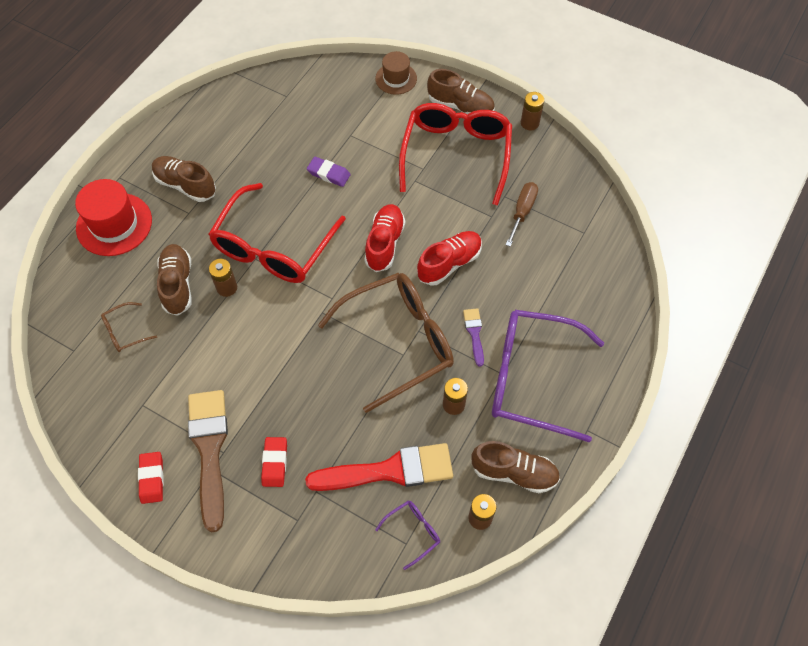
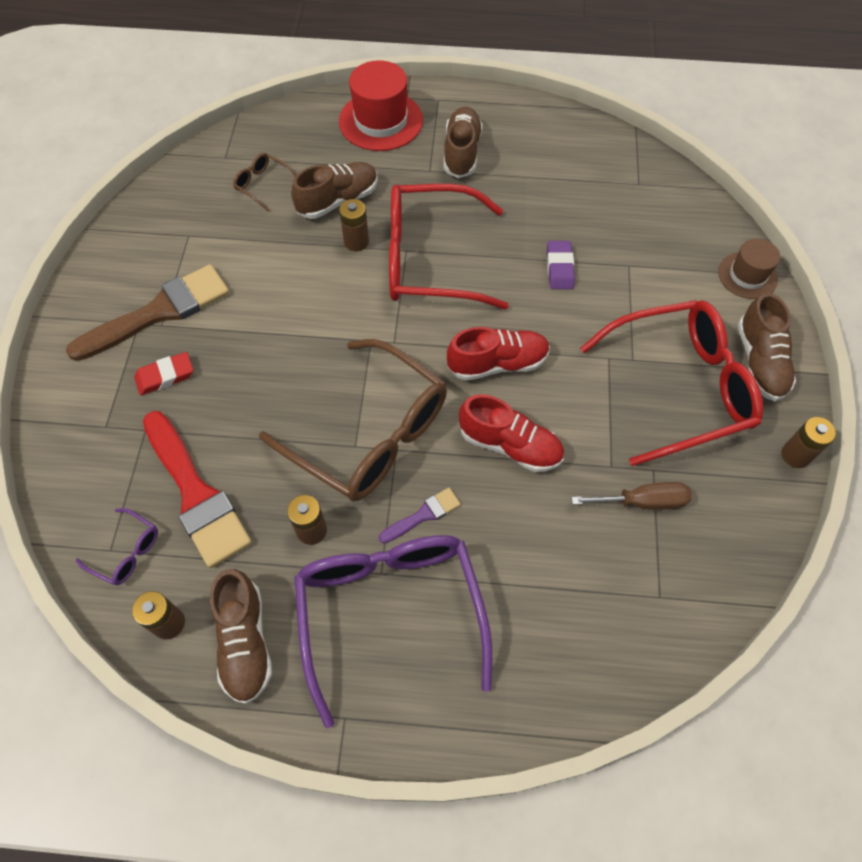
camera: 65 degrees right, 0 degrees up
(152, 478) = (111, 279): red eraser -> none

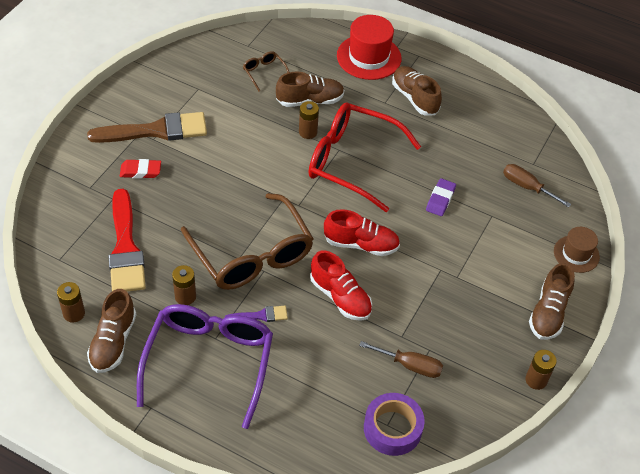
camera: 20 degrees right, 10 degrees down
(127, 552) = (68, 264): purple glasses -> none
(461, 153) = (414, 98): brown shoe -> brown shoe turned 60 degrees counterclockwise
(648, 214) = (527, 187): none -> brown screwdriver
(669, 599) = (392, 428): none -> purple tape
(680, 387) = (480, 307): red glasses -> none

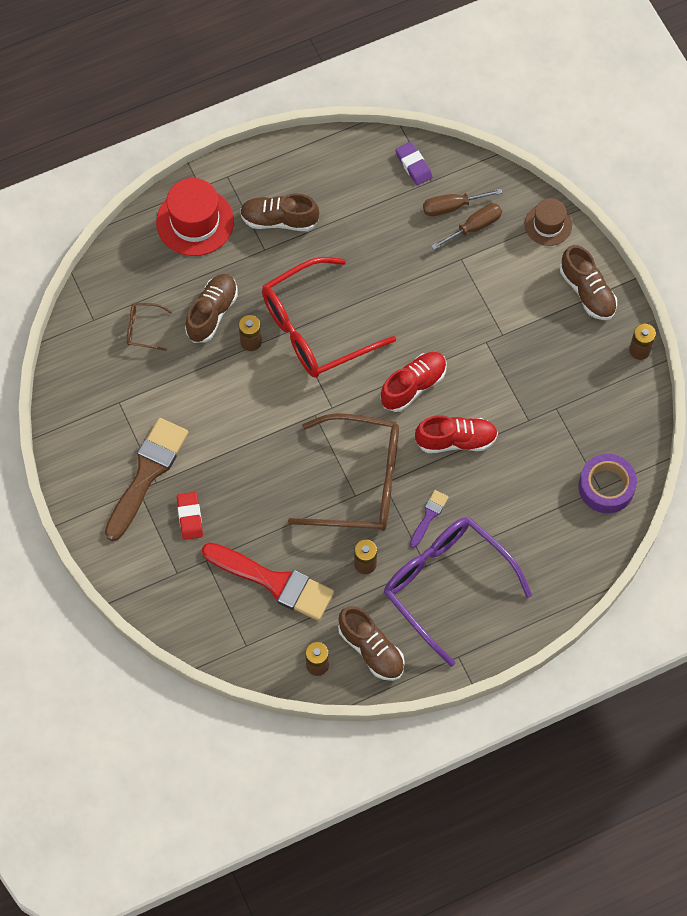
camera: 50 degrees left, 15 degrees up
(140, 171) = (190, 517): red eraser -> red eraser turned 45 degrees counterclockwise
(410, 365) = (560, 433): brown screwdriver -> brown screwdriver (474, 227)
(440, 199) = (413, 287): purple eraser -> purple eraser (413, 165)

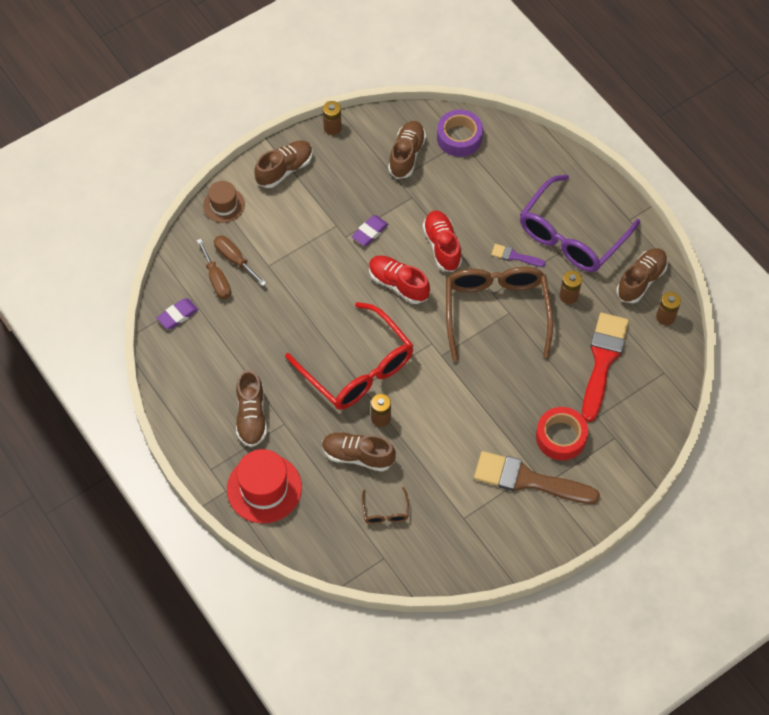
camera: 100 degrees left, 5 degrees down
(190, 517) = (561, 437): red eraser -> red tape
(487, 368) = (370, 232): none -> purple eraser
(588, 424) = (406, 155): none -> brown shoe

